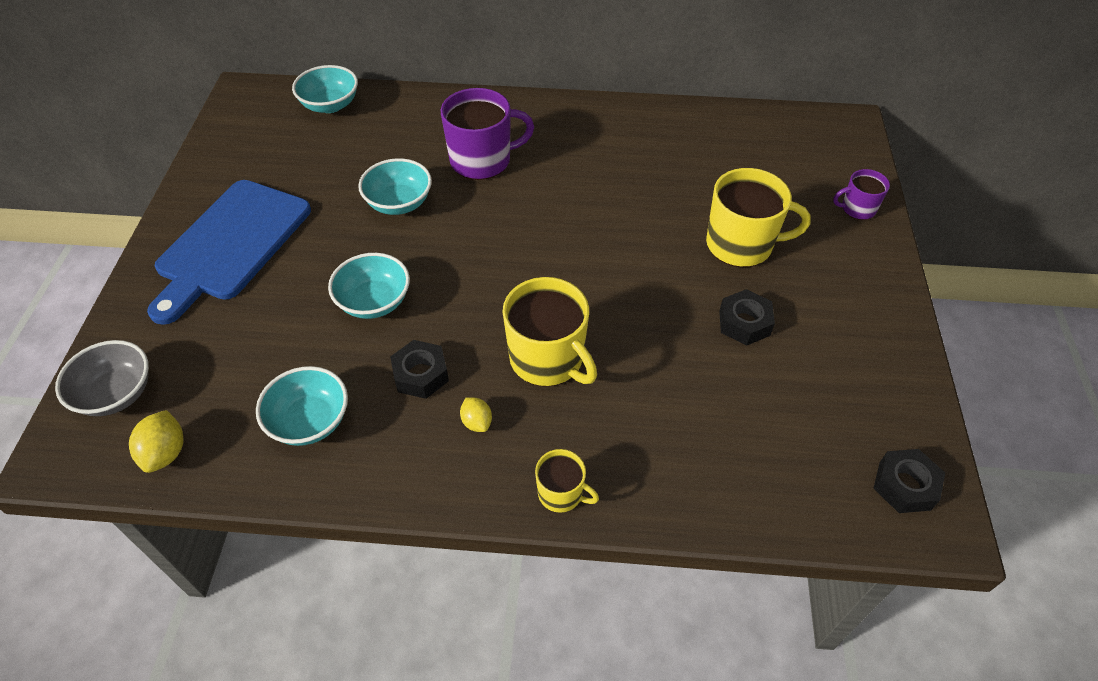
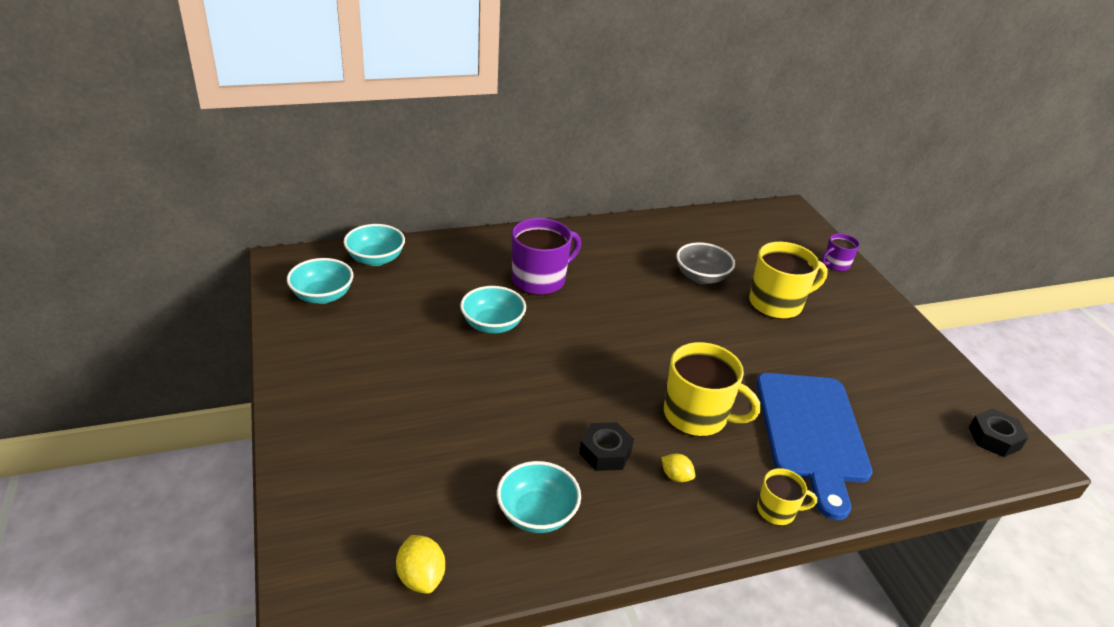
camera: 25 degrees left, 15 degrees down
(116, 394) = (335, 540): grey bowl -> grey bowl (701, 277)
(230, 244) = (360, 388): blue cutting board -> blue cutting board (811, 432)
(374, 302) = (526, 405): turquoise bowl -> turquoise bowl (322, 296)
(744, 323) = (817, 356): black nut -> none

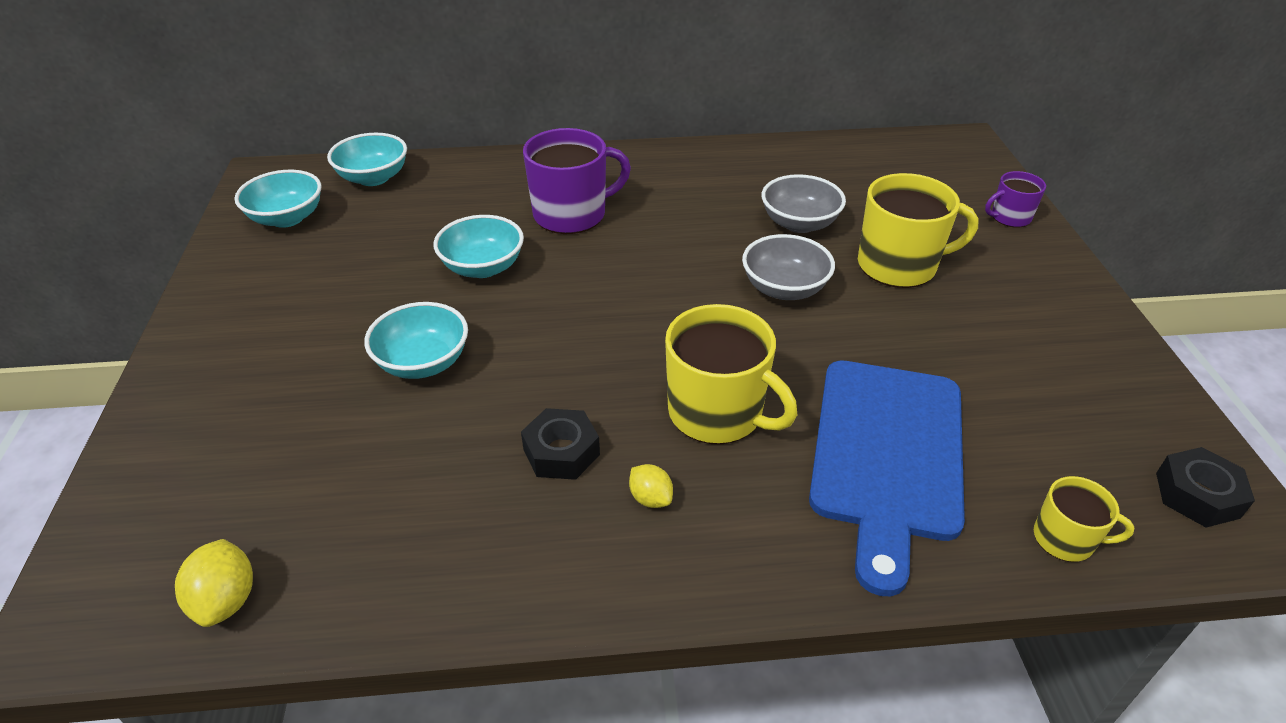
camera: 15 degrees right, 5 degrees up
(537, 513) = (426, 529): turquoise bowl -> turquoise bowl (423, 362)
(708, 325) = (784, 289): none -> grey bowl
(777, 511) = (787, 569): yellow mug -> yellow mug (1065, 539)

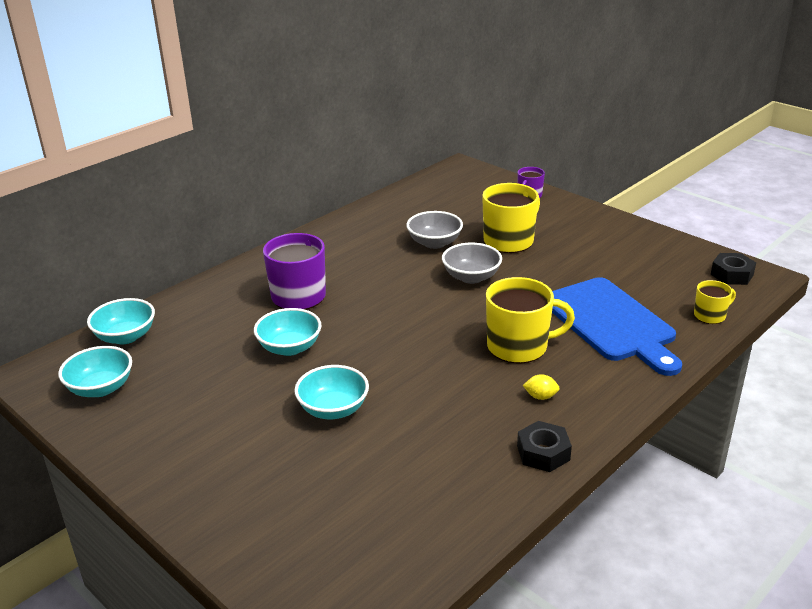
camera: 40 degrees left, 10 degrees down
(226, 600) = (406, 564): yellow lemon -> none
(561, 452) = (472, 404): black nut -> black nut (543, 453)

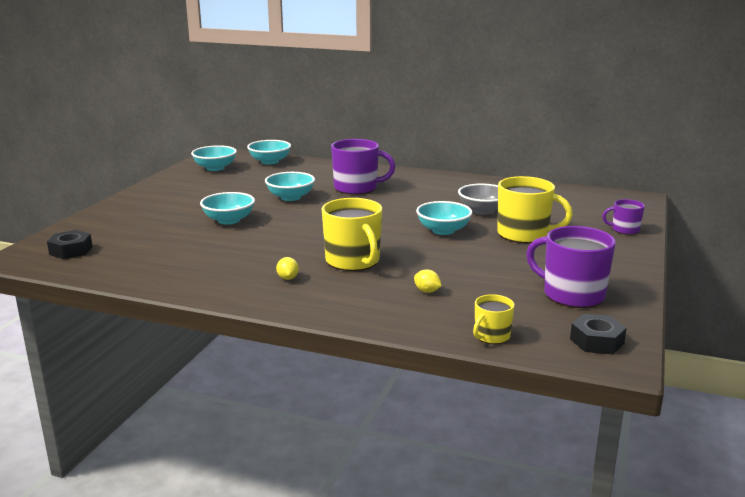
camera: 65 degrees right, 10 degrees down
(471, 277) = (443, 230): grey bowl -> turquoise bowl
(543, 453) = (214, 288): black nut -> black nut (71, 250)
(611, 323) = (427, 291): blue cutting board -> yellow lemon
(647, 258) = (572, 294): none -> purple mug
(710, 315) = (491, 336): yellow mug -> yellow mug turned 90 degrees clockwise

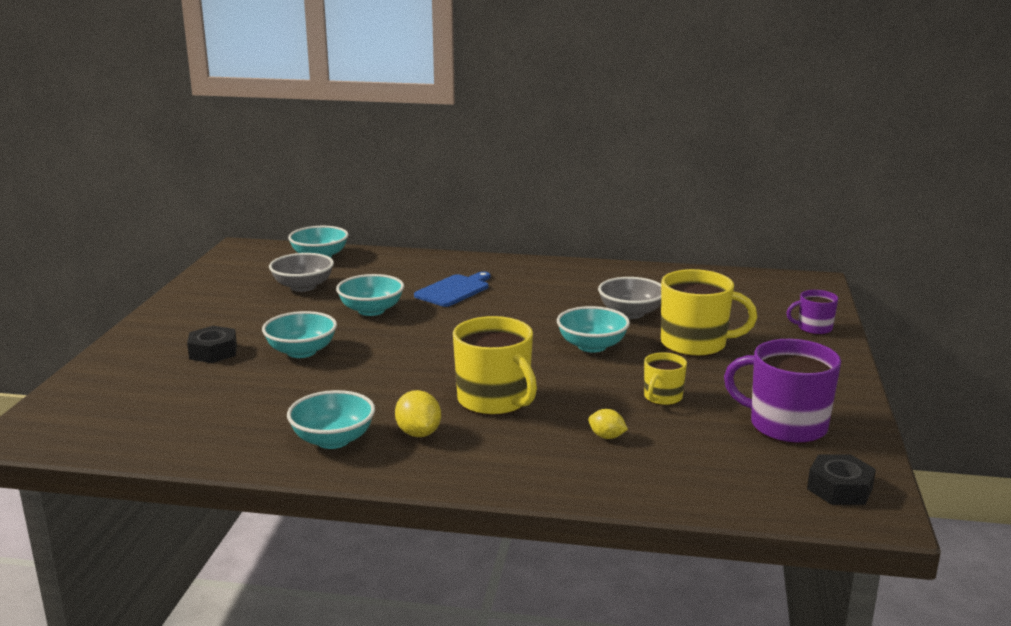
camera: 10 degrees left, 0 degrees up
(71, 250) = (97, 416): black nut -> black nut (213, 352)
(215, 168) = (247, 271): turquoise bowl -> turquoise bowl (333, 440)
(249, 180) = (303, 287): none -> grey bowl
(287, 278) = (418, 433): yellow lemon -> yellow lemon, size x1.53
(357, 188) = (454, 290): purple mug -> blue cutting board
(491, 336) = (711, 494): yellow mug -> yellow mug (662, 397)

